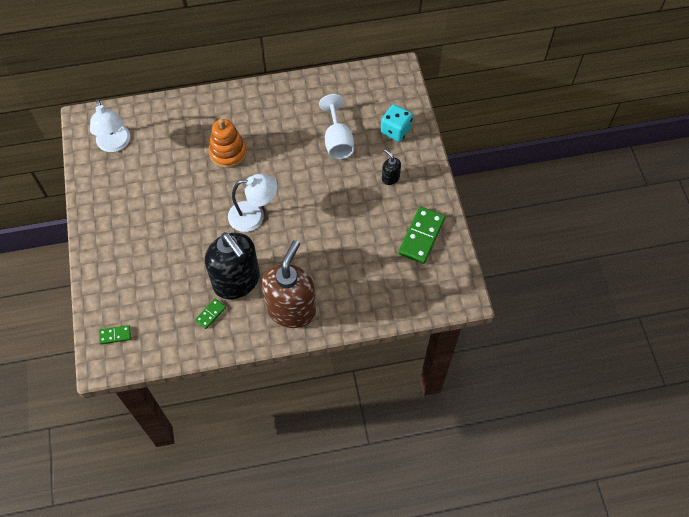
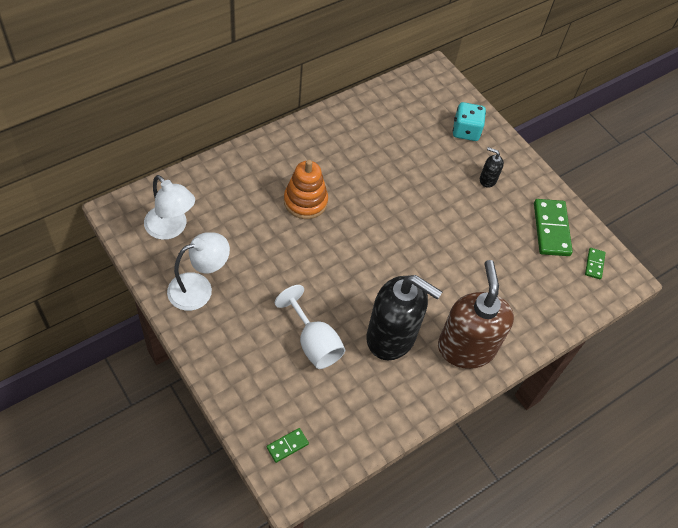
camera: 30 degrees left, 5 degrees down
(210, 314) = (383, 383): green domino -> green domino (594, 264)
(254, 216) = (371, 260): white lamp -> white lamp (199, 288)
(337, 141) = (414, 157): white goblet -> white goblet (314, 343)

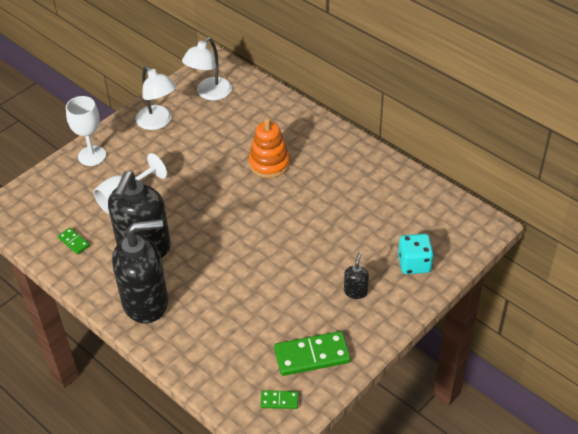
camera: 85 degrees right, 10 degrees down
(230, 367) = (92, 156): none -> white goblet
(287, 446) = (30, 202): green domino -> green domino (74, 242)
(466, 347) = (146, 302): brown soap dispenser -> black soap dispenser

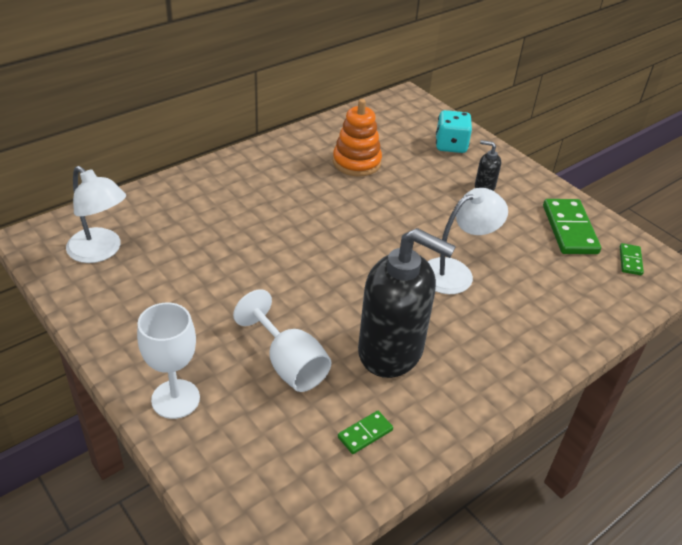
camera: 85 degrees left, 5 degrees down
(146, 302) = (490, 357): black soap dispenser -> none
(158, 122) = (134, 312): white lamp -> white lamp (456, 272)
(269, 163) = (269, 217): orange stacking toy -> orange stacking toy (356, 162)

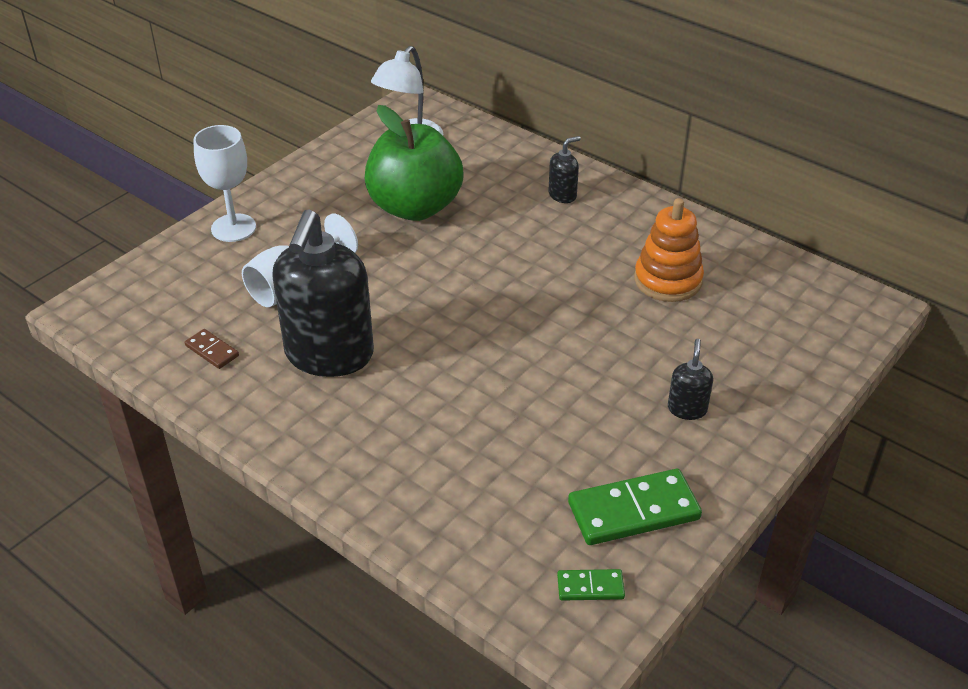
camera: 80 degrees right, 0 degrees up
(207, 266) = (415, 207): none -> green apple
(234, 184) = (562, 195): none -> black soap dispenser
(365, 434) = (212, 351): green domino -> brown domino
(451, 145) = (773, 365): turquoise dice -> none
(456, 272) = (482, 395): white lamp -> none

